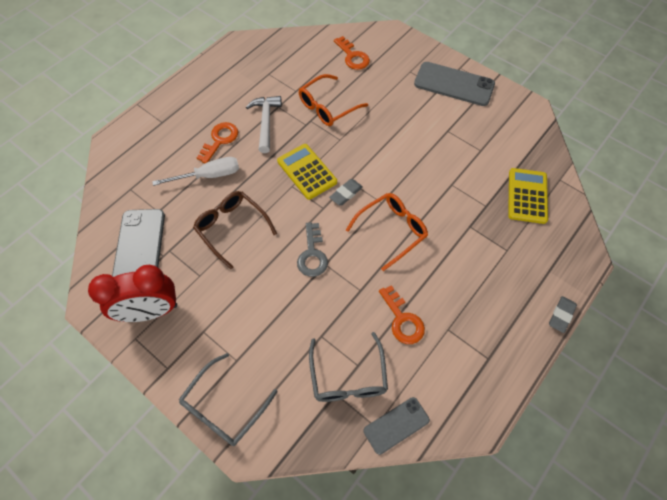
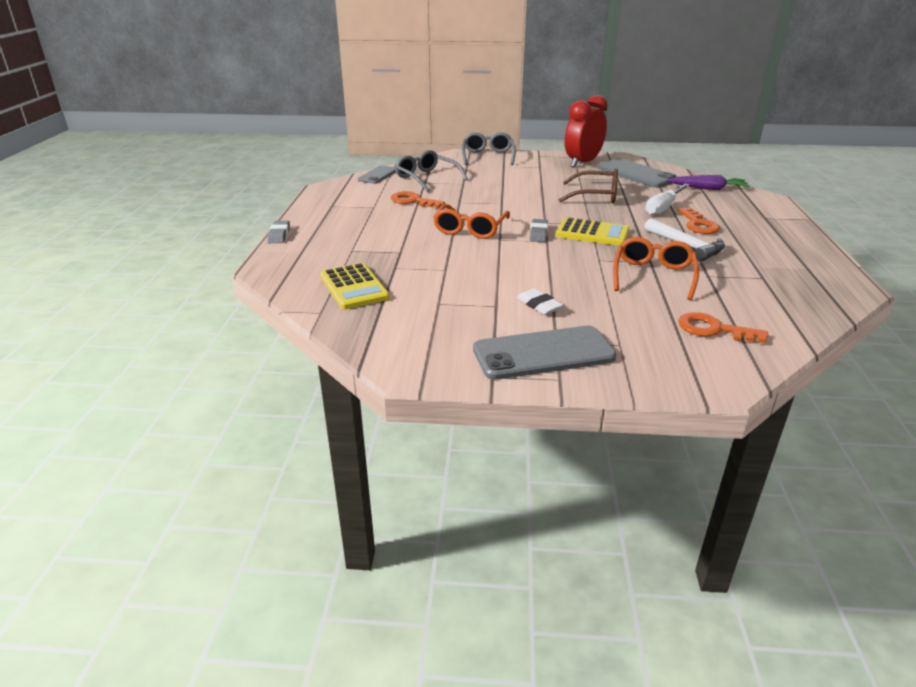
camera: 145 degrees right, 30 degrees down
(128, 184) = (708, 188): none -> purple carrot
(312, 254) = (517, 203): grey key -> none
(423, 118) = (539, 305): none -> white eraser

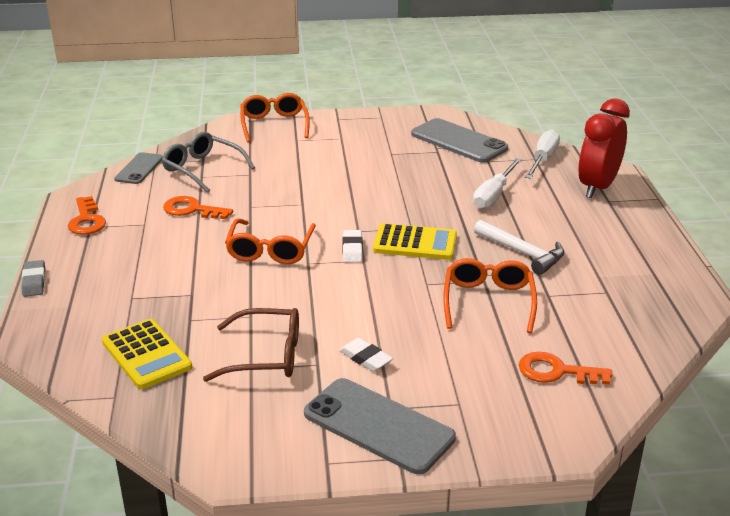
camera: 10 degrees left, 0 degrees up
(488, 156) = (274, 125): grey glasses -> orange glasses
(538, 233) = (352, 249): grey eraser -> white eraser
(543, 353) = (378, 426): grey phone -> grey phone turned 60 degrees clockwise
(582, 163) = (393, 128): red clock -> red clock (597, 187)
(595, 195) = (413, 182): brown glasses -> brown glasses (265, 356)
(698, 224) = (534, 218): orange key -> orange key (87, 220)
(708, 188) = (543, 159): purple carrot -> white screwdriver

